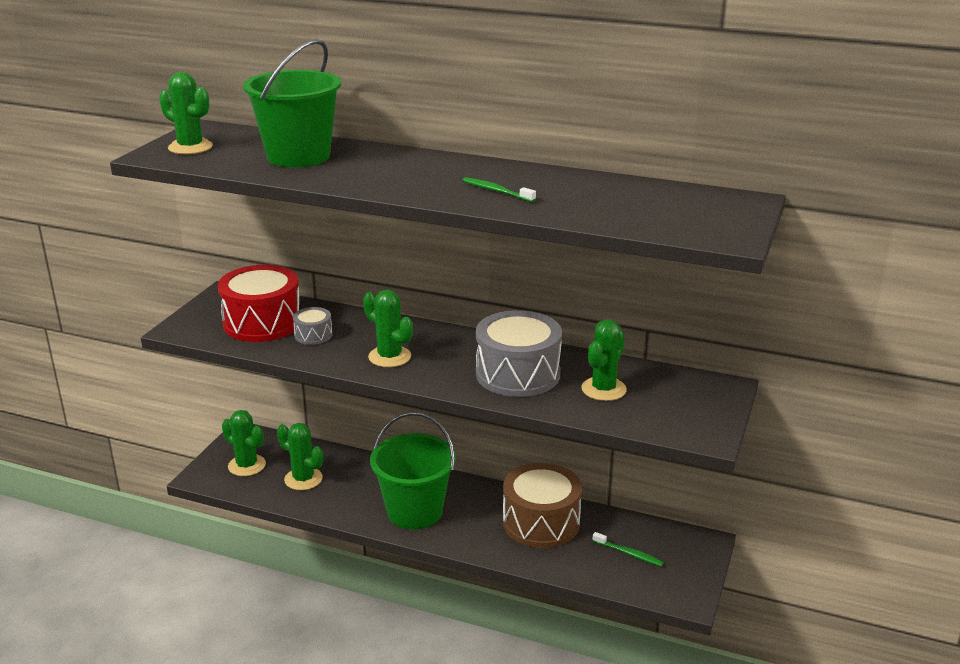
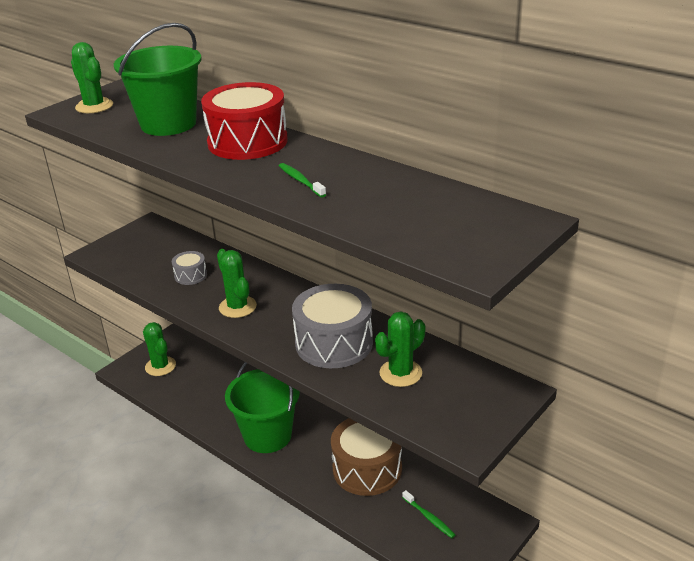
camera: 20 degrees right, 5 degrees up
(262, 322) = (159, 257): red drum -> red drum (247, 142)
(303, 479) = (196, 387): green cactus -> none

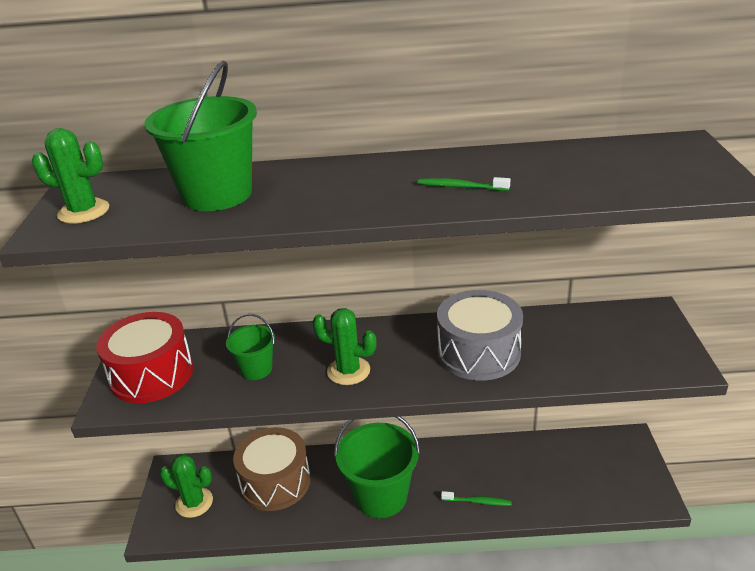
camera: 40 degrees left, 0 degrees up
(190, 275) = (256, 369): grey drum -> green bucket
(247, 142) = (338, 178): red drum -> red drum (152, 374)
(367, 469) = (494, 467): brown drum -> brown drum (275, 482)
(400, 373) = (563, 345): green cactus -> none
(429, 518) = (583, 472): green toothbrush -> green toothbrush (478, 501)

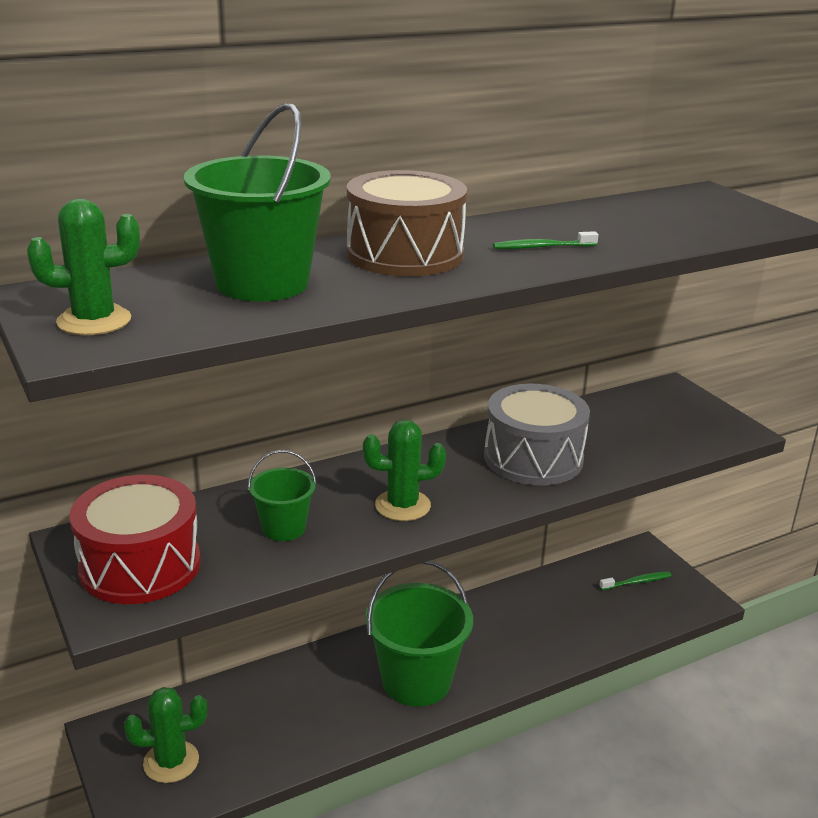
camera: 30 degrees left, 5 degrees down
(275, 482) = (270, 704): brown drum -> brown drum (405, 254)
(478, 501) = (530, 654): green toothbrush -> green toothbrush (637, 582)

